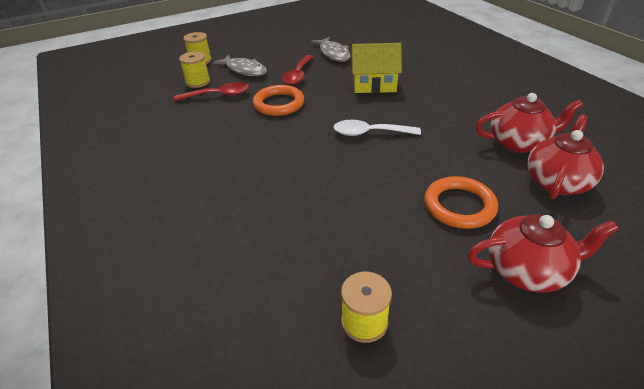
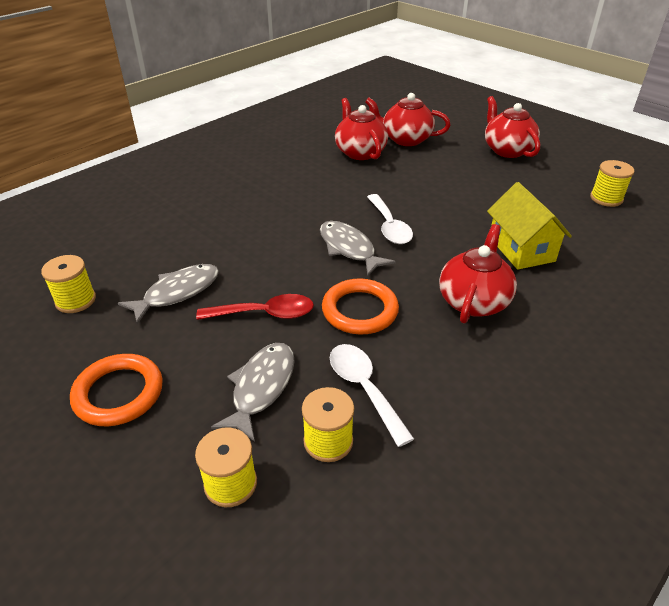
camera: 110 degrees left, 0 degrees up
(218, 95) = (364, 388): red spoon -> white spoon
(254, 149) = (473, 301): none -> red teapot
(343, 32) = (75, 300): none -> yellow spool
(348, 110) = (349, 248): none -> grey fish
(374, 85) = (276, 239): yellow house -> yellow house (521, 249)
(459, 206) = (465, 173): orange ring -> orange ring (118, 393)

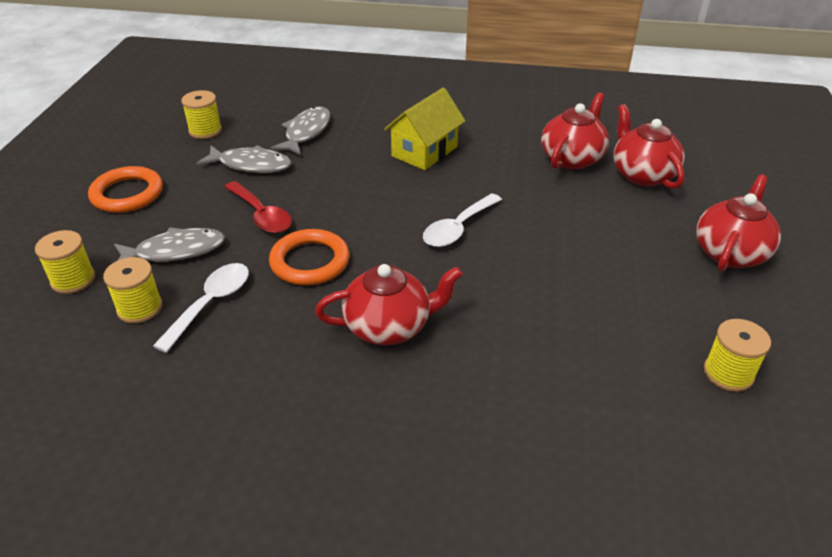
camera: 55 degrees right, 0 degrees up
(349, 248) = (395, 219): grey fish -> grey fish (306, 132)
(521, 249) = (519, 331): yellow house -> yellow house (424, 151)

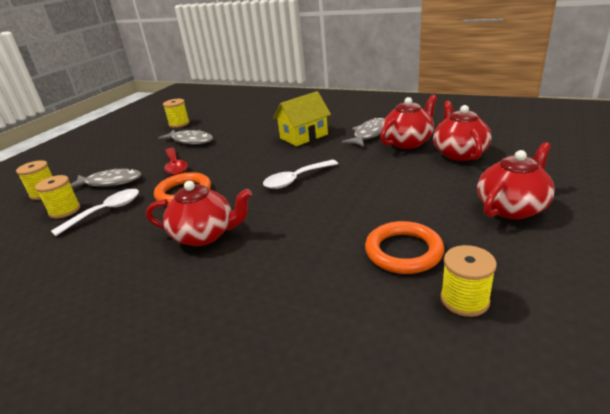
camera: 20 degrees right, 10 degrees down
(127, 194) = (111, 152): orange ring -> orange ring (403, 251)
(306, 132) = (236, 125): grey fish -> grey fish (369, 134)

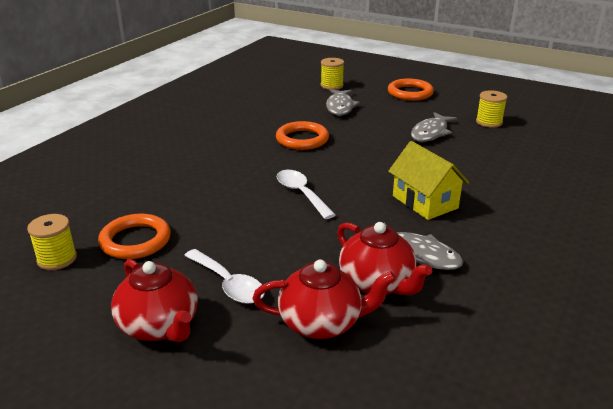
camera: 90 degrees right, 0 degrees up
(65, 210) = (296, 98): yellow spool -> none
(99, 153) = (410, 93): none -> orange ring
(106, 211) = (285, 112): white spoon -> white spoon (228, 284)
(175, 166) = (363, 131): red spoon -> none
(205, 235) = (223, 153): red teapot -> none

